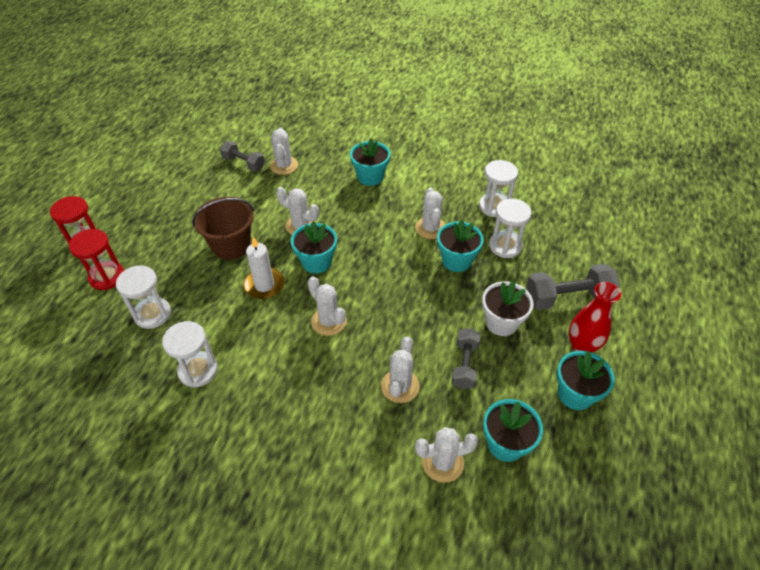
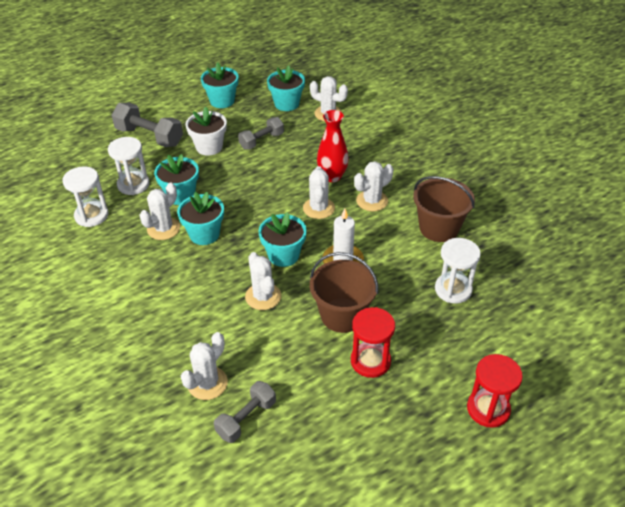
camera: 140 degrees left, 5 degrees down
(107, 277) = (480, 352): red hourglass -> red hourglass (370, 361)
(198, 370) = (439, 228): white hourglass -> brown bucket
(244, 163) = (246, 419): grey dumbbell -> grey dumbbell turned 60 degrees clockwise
(370, 177) = (144, 309): turquoise flower pot -> turquoise flower pot (204, 234)
(400, 386) = (312, 152): white cactus -> white cactus (372, 201)
(582, 346) = (183, 114): red vase -> red vase (332, 176)

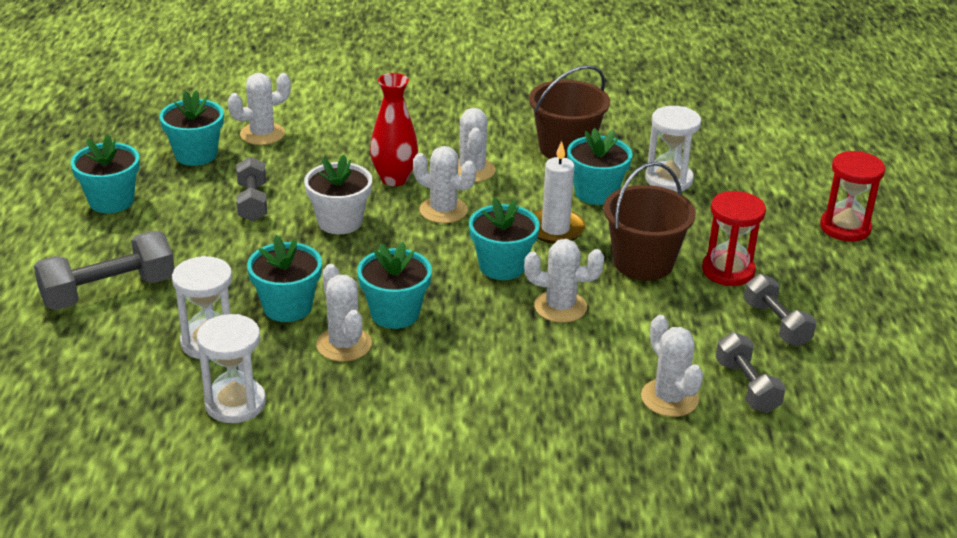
camera: 60 degrees left, 10 degrees down
(209, 147) = (208, 248): white flower pot -> white flower pot (340, 222)
(329, 410) = (776, 324): none -> grey dumbbell
(401, 262) = (596, 193): none -> turquoise flower pot

